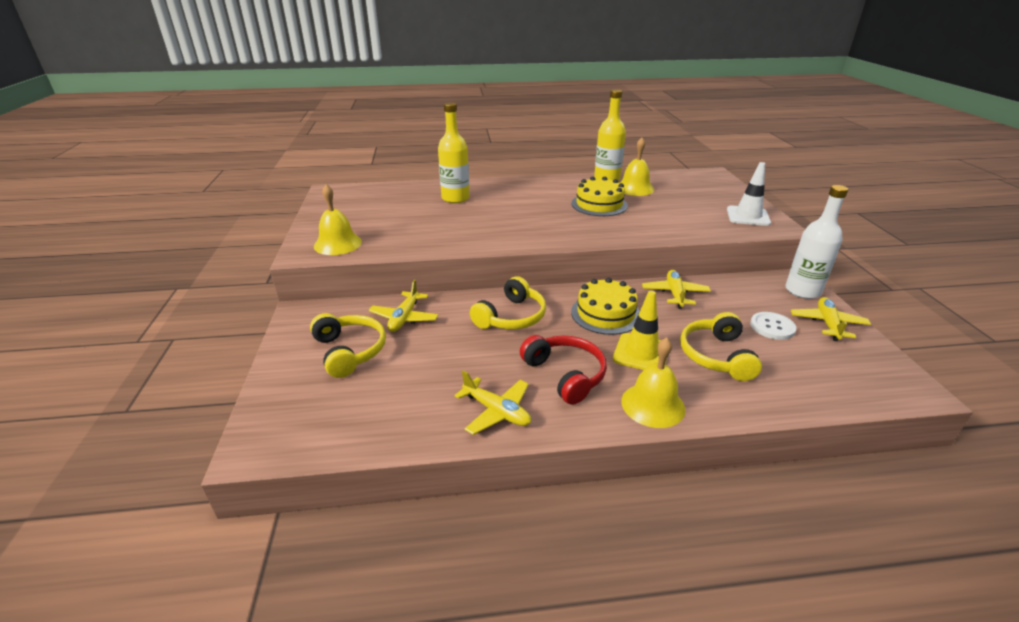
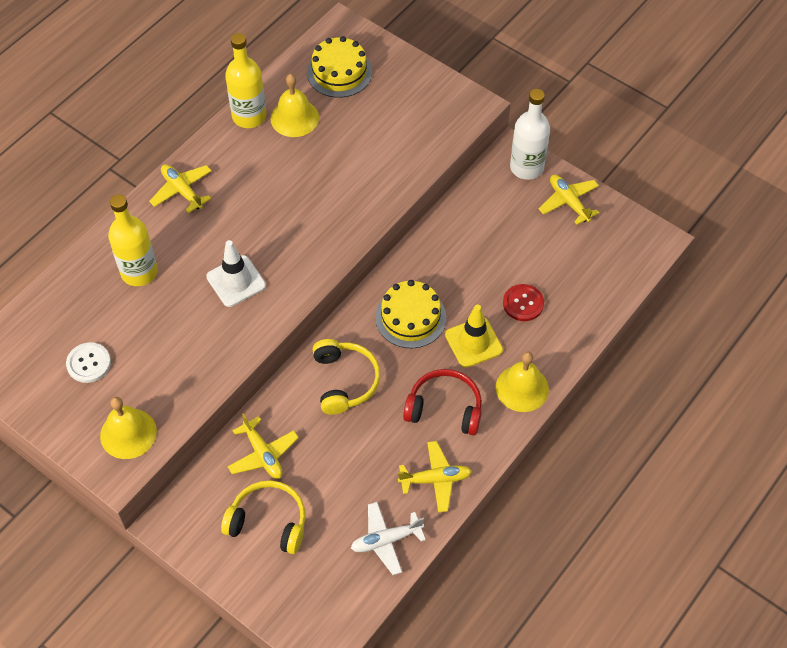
camera: 45 degrees left, 25 degrees up
(402, 421) = (386, 540): none -> white plane
(599, 204) = (291, 177): yellow cake -> yellow cake (339, 72)
(675, 294) = (439, 248): yellow plane -> yellow plane (182, 191)
(716, 356) = (523, 303): yellow headphones -> red button
(748, 216) = (435, 103): white traffic cone -> white traffic cone (236, 281)
(772, 327) = (536, 236): white button -> white button (88, 363)

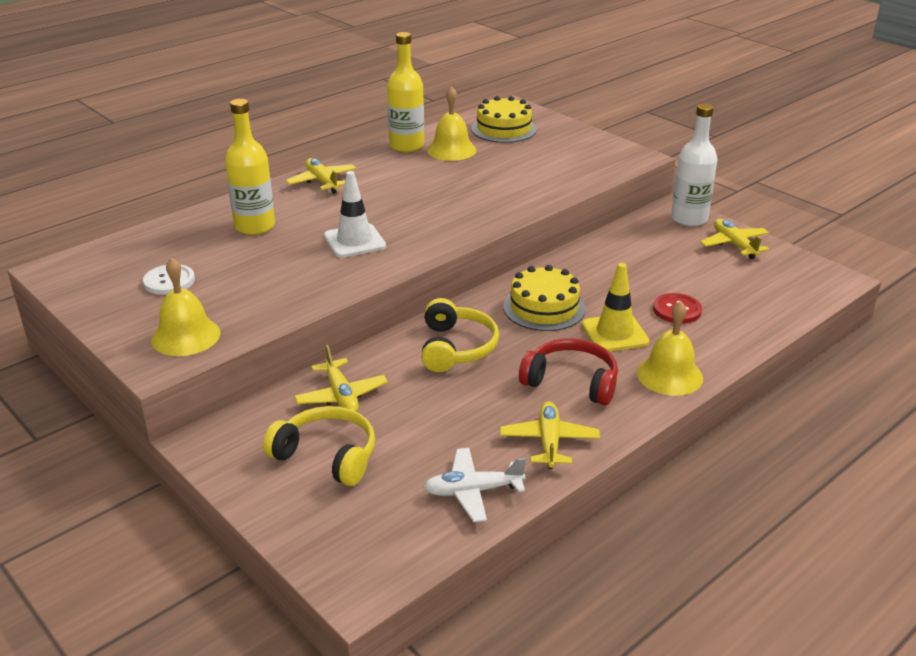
camera: 10 degrees right, 25 degrees down
(435, 479) = (549, 442): yellow plane -> yellow plane turned 90 degrees counterclockwise

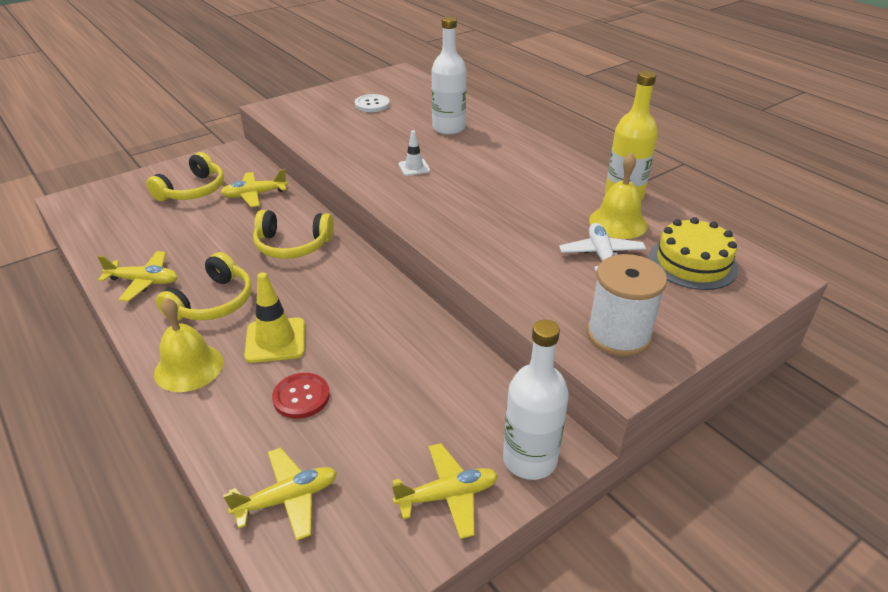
camera: 95 degrees right, 5 degrees up
(186, 336) = (299, 113): yellow bell -> none
(254, 226) = (448, 128): yellow bottle -> white bottle
(322, 182) = (532, 153): yellow plane -> yellow plane (287, 499)
(354, 241) = (414, 167): white traffic cone -> white traffic cone, size x0.60
(473, 491) = (116, 243): white plane -> white plane (601, 256)
(544, 308) = (338, 299): yellow cake -> none
(571, 381) = (213, 302): red headphones -> yellow headphones
(598, 156) = (618, 335): none -> white spool

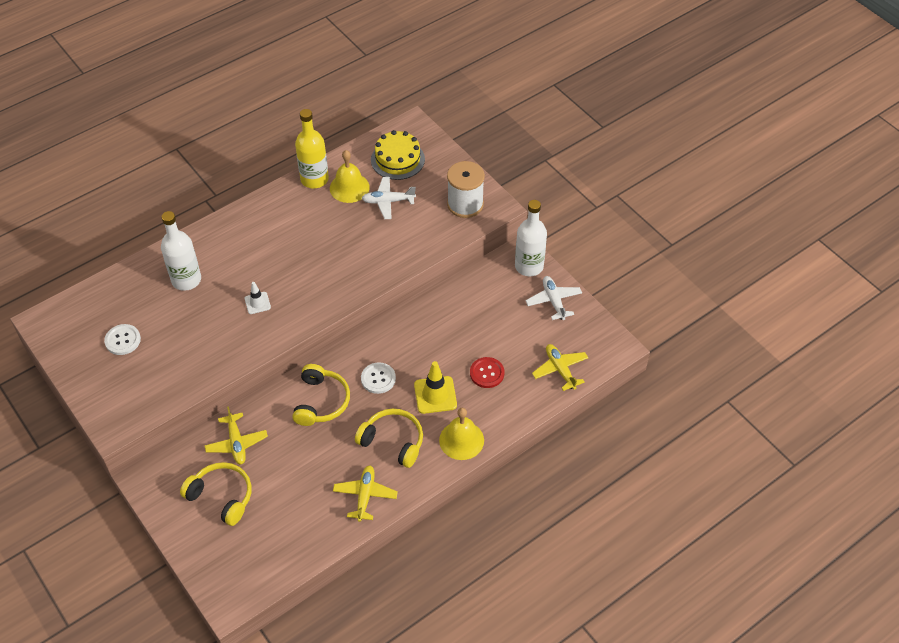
camera: 90 degrees left, 15 degrees up
(316, 288) = (378, 379): none -> white button
(447, 495) = (553, 301): yellow plane -> white plane

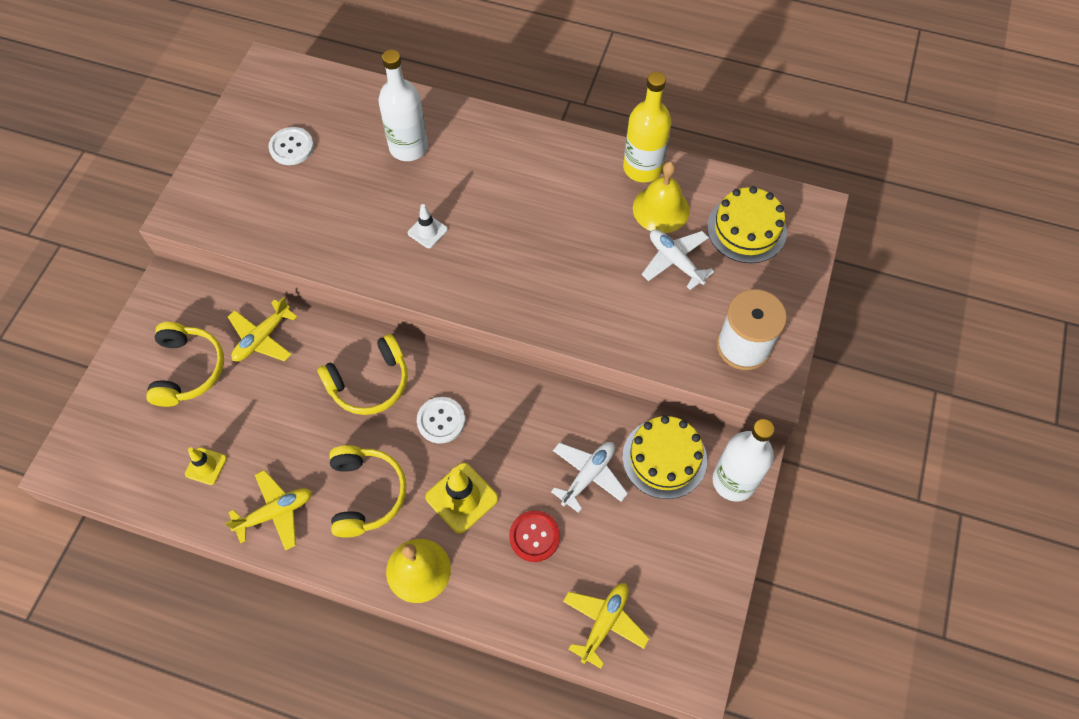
camera: 55 degrees right, 10 degrees up
(301, 519) = (206, 466): none -> yellow traffic cone
(491, 288) = (664, 458): none -> yellow cake
(553, 301) = (704, 546): white plane -> white plane (588, 476)

